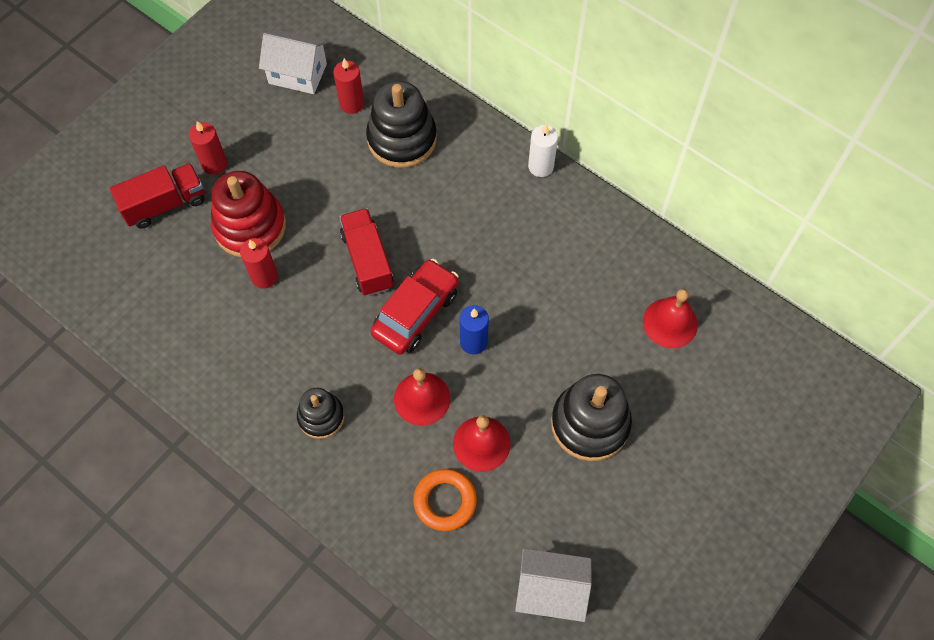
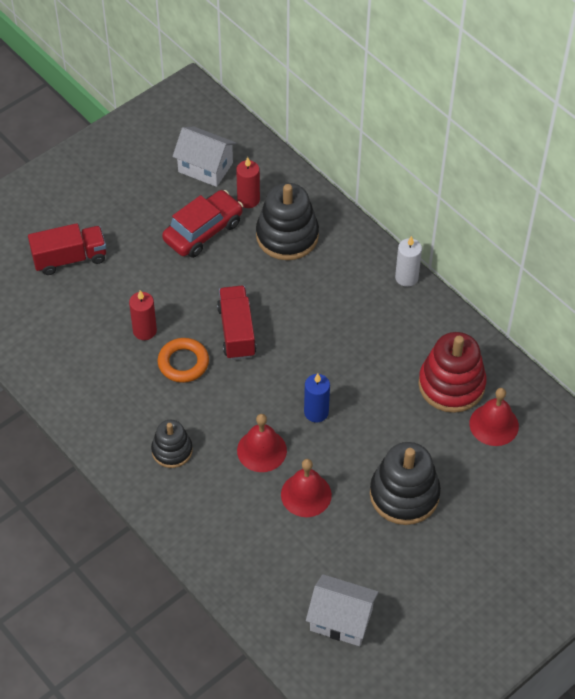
camera: 10 degrees right, 10 degrees down
(214, 164) = (118, 232): red candle -> none
(250, 226) = (140, 288): red stacking toy -> red stacking toy (451, 385)
(415, 313) = (270, 381): red car -> red car (203, 231)
(445, 501) = (265, 534): orange ring -> orange ring (183, 363)

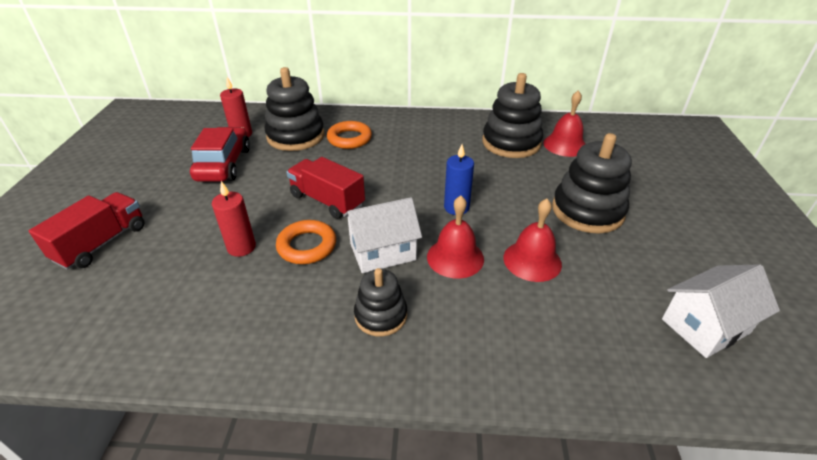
camera: 45 degrees left, 15 degrees down
(205, 167) = (185, 135): white house -> white house (382, 252)
(325, 273) = (349, 139): none -> orange ring
(406, 277) = (404, 115): white candle -> none
(451, 385) = (511, 143): red stacking toy -> black stacking toy

